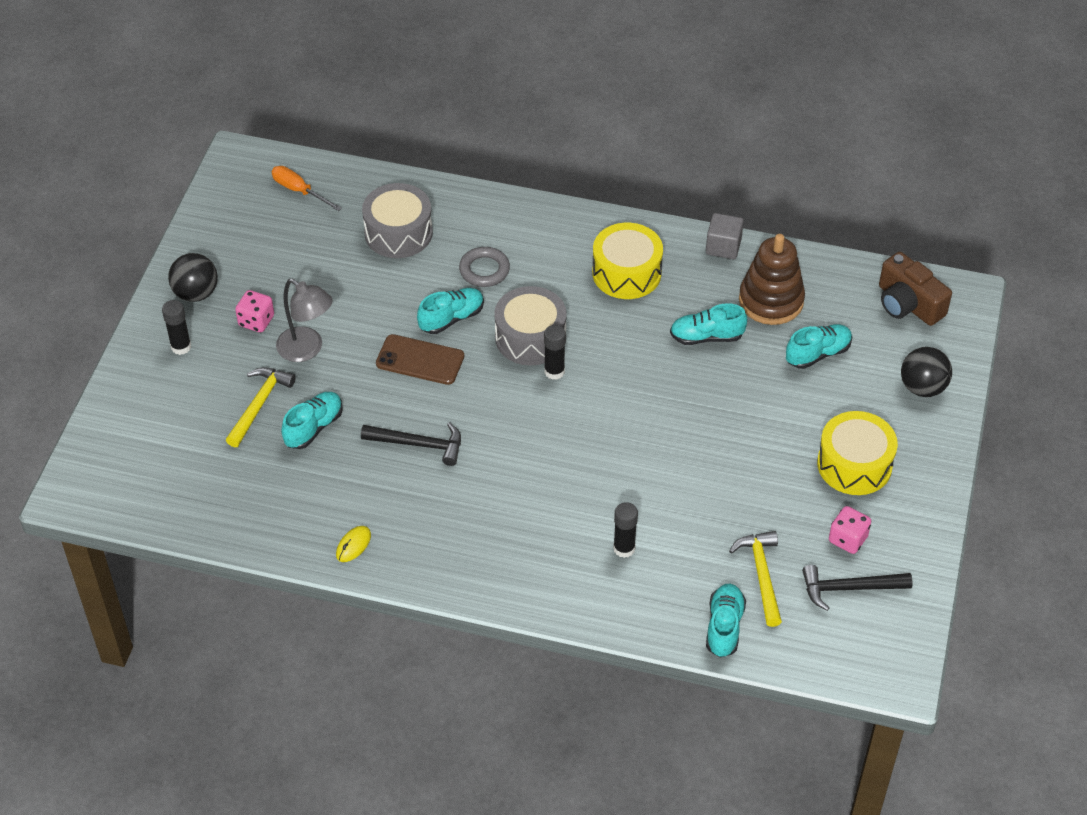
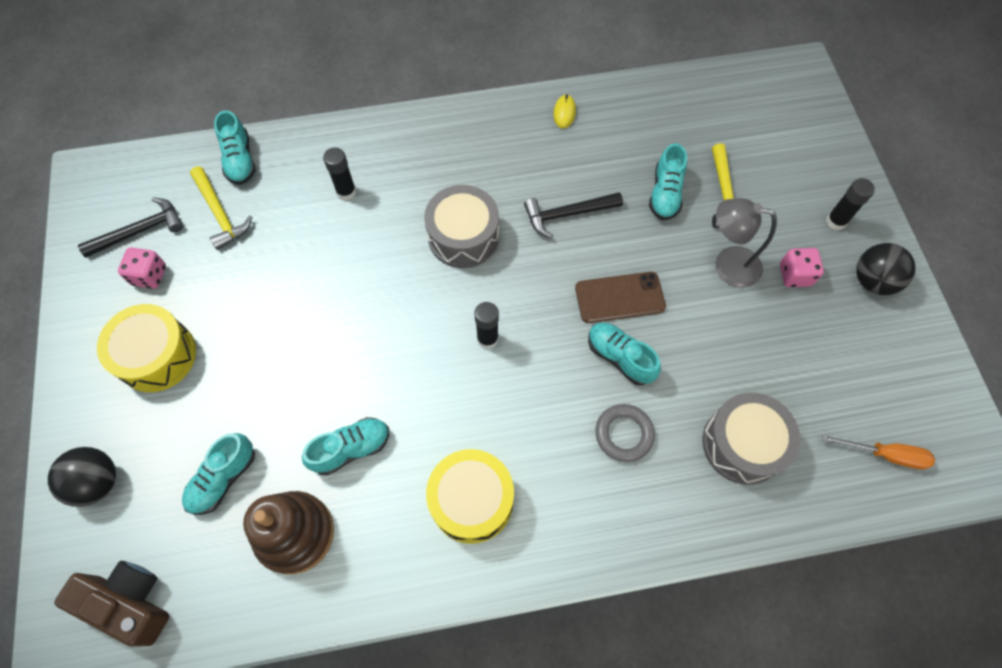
camera: 155 degrees right, 15 degrees up
(451, 318) = (620, 357): turquoise shoe -> turquoise shoe turned 105 degrees clockwise
(530, 337) = (530, 368): grey drum -> grey drum (463, 236)
(723, 246) = (376, 595): grey cube -> none

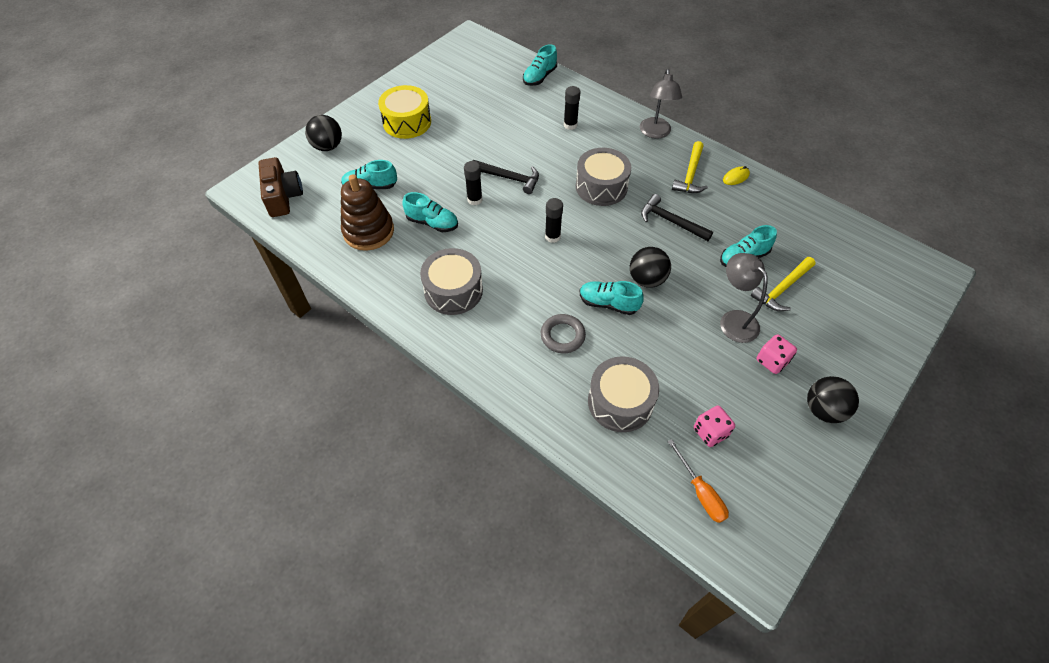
camera: 50 degrees right, 10 degrees down
(140, 231) = (462, 72): black hammer -> black hammer (509, 178)
(149, 275) = (443, 91): pink dice -> pink dice (710, 432)
(220, 214) = (503, 91): yellow hammer -> yellow hammer (690, 175)
(439, 126) = (655, 133): none -> grey lamp
(471, 500) = (453, 290): yellow drum -> grey drum
(619, 297) = (647, 279): brown phone -> black ball
(620, 357) = (608, 304): turquoise shoe -> turquoise shoe turned 75 degrees counterclockwise
(836, 221) = (842, 361): black glue stick -> black glue stick (475, 200)

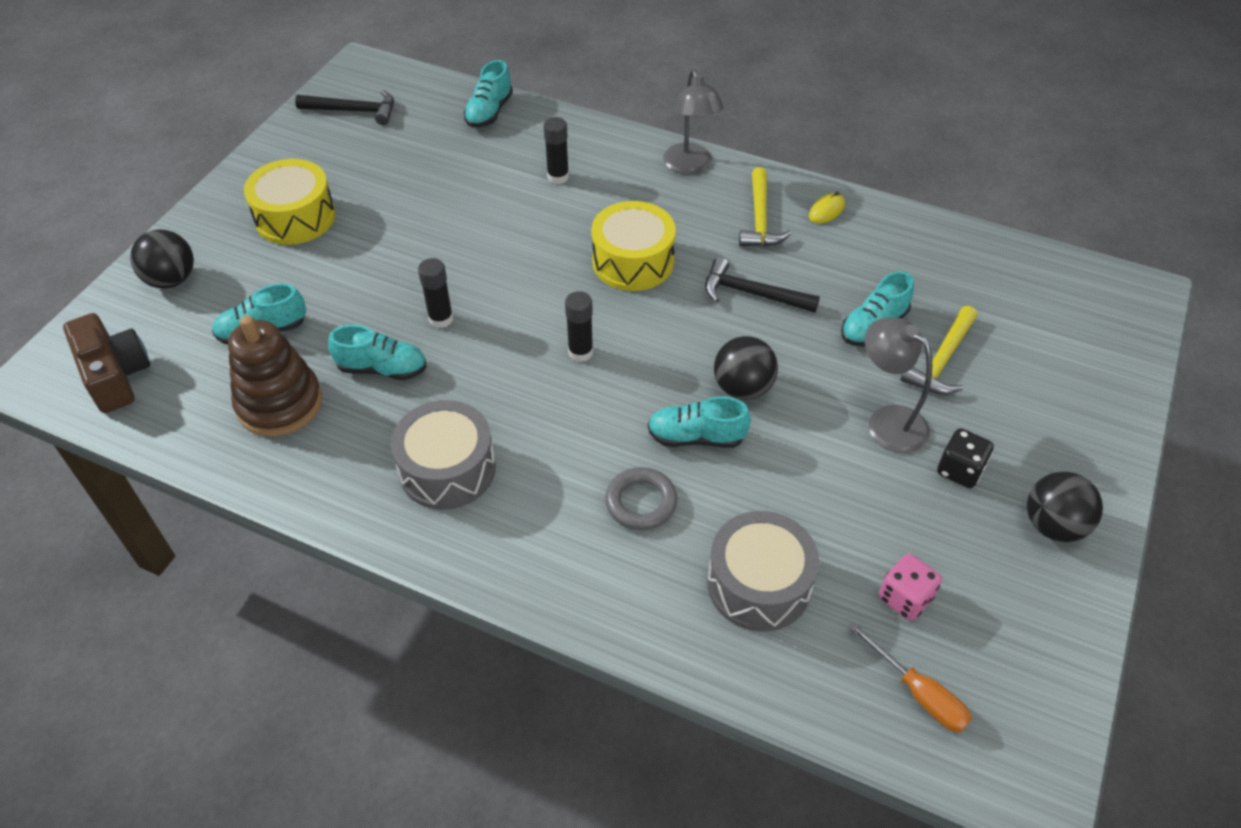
camera: 15 degrees left, 5 degrees down
(509, 178) = (486, 275): black hammer -> black hammer (354, 111)
(601, 187) = (633, 261): grey drum -> yellow drum
(772, 361) = (959, 470): pink dice -> black dice

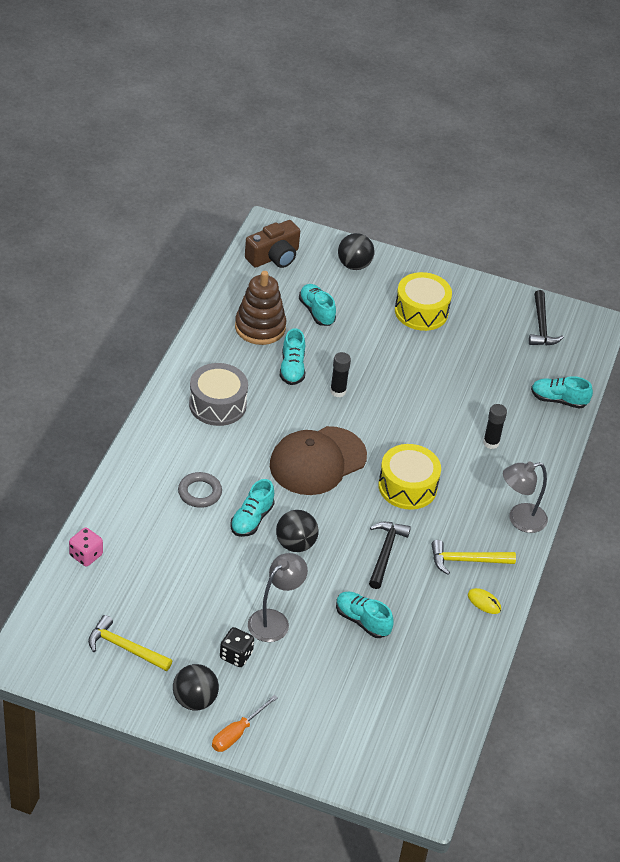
camera: 80 degrees right, 5 degrees down
(580, 352) = (317, 461): black glue stick -> brown cap
(696, 437) = (251, 519): turquoise shoe -> turquoise shoe turned 150 degrees counterclockwise
(759, 584) = (144, 546): grey drum -> none
(905, 598) = (137, 615): pink dice -> pink dice (86, 555)
(918, 693) = (76, 615): orange screwdriver -> orange screwdriver (237, 733)
(941, 361) = (333, 657): yellow hammer -> yellow hammer (125, 647)

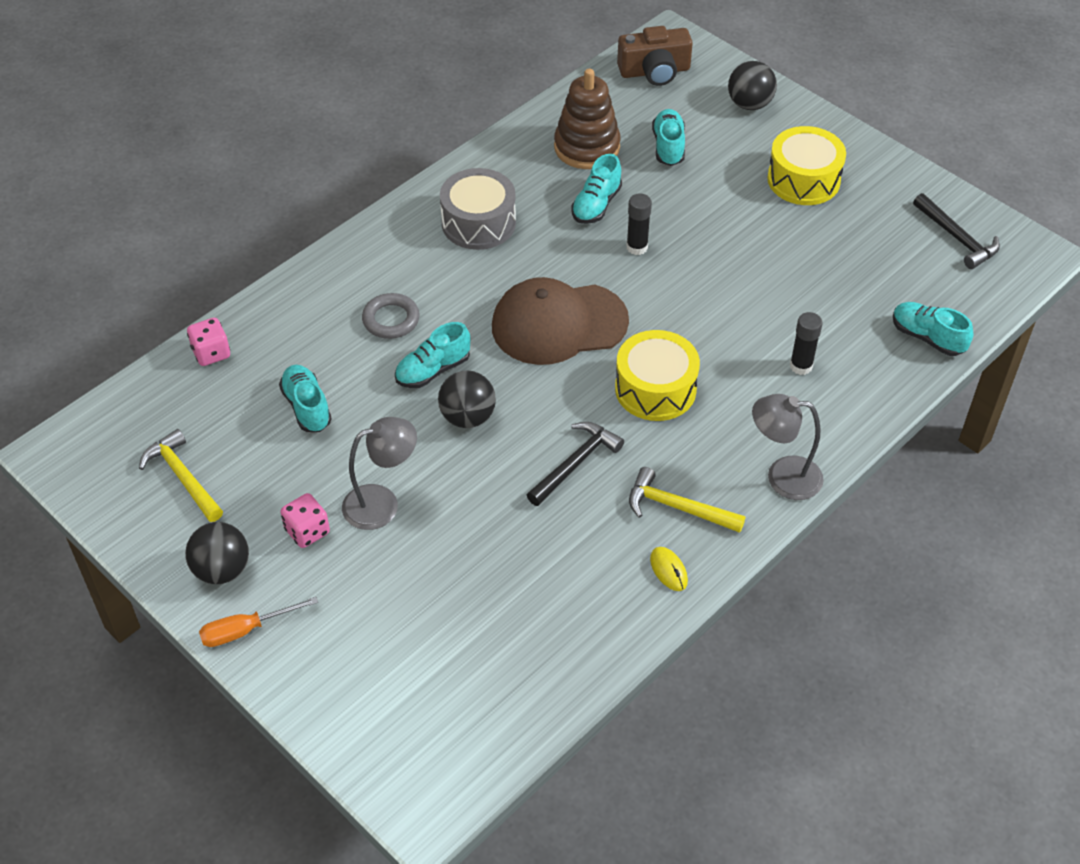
camera: 30 degrees right, 5 degrees up
(236, 655) = (307, 531): black dice -> pink dice
(362, 621) = (492, 541): turquoise shoe -> turquoise shoe (307, 407)
(541, 326) = (957, 238): black hammer -> black hammer turned 60 degrees counterclockwise

